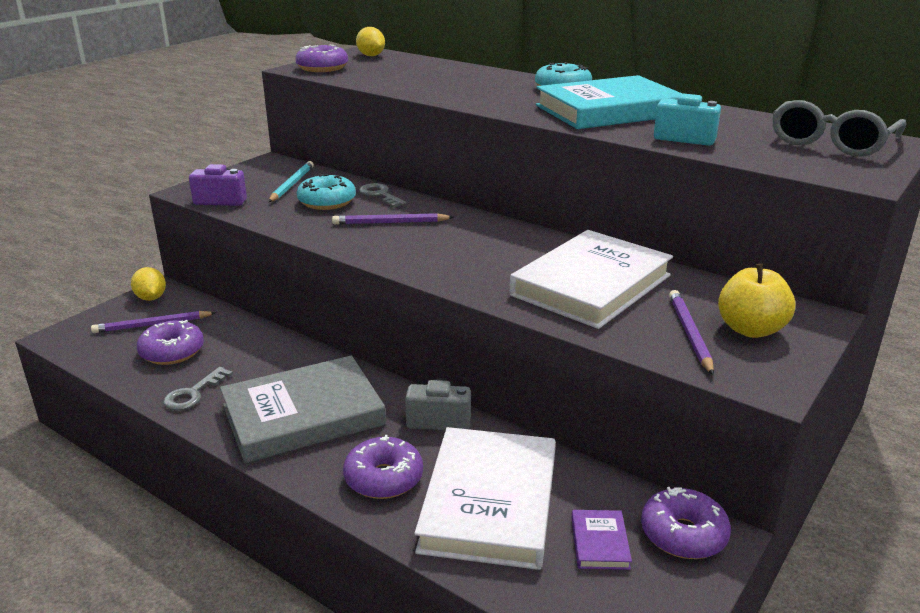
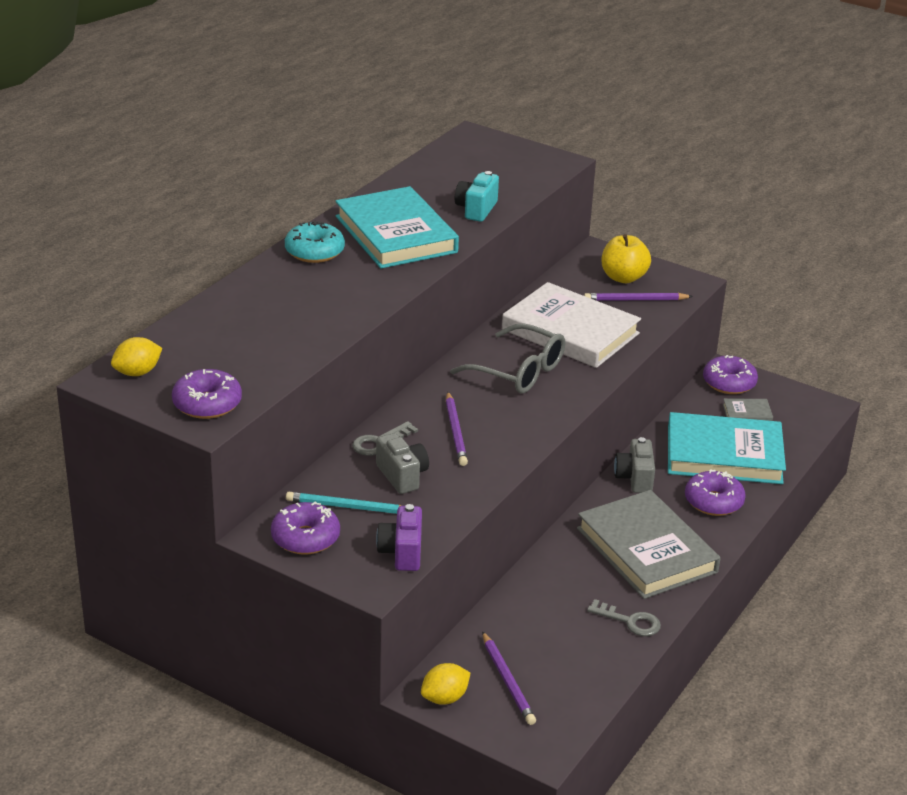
camera: 95 degrees left, 5 degrees up
(172, 352) = (561, 652): purple donut -> purple donut (305, 538)
(327, 202) = (402, 476): turquoise donut -> grey camera
(489, 502) = (724, 455): white book -> turquoise book
(600, 543) = (747, 413): purple book -> grey book
(831, 143) = (480, 157): grey glasses -> grey glasses (518, 371)

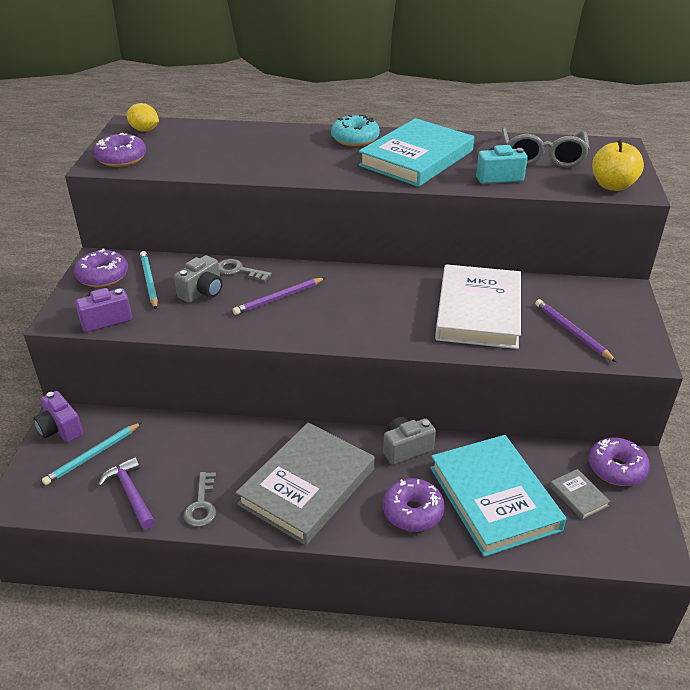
camera: 65 degrees right, 5 degrees up
(445, 698) = (60, 429): yellow lemon -> purple camera
(507, 681) = (93, 455): purple pencil -> turquoise pencil
(518, 371) = (390, 303): grey glasses -> grey glasses (542, 157)
(584, 665) = (130, 493): none -> purple hammer
(623, 277) = (601, 315): yellow apple -> yellow apple (612, 186)

